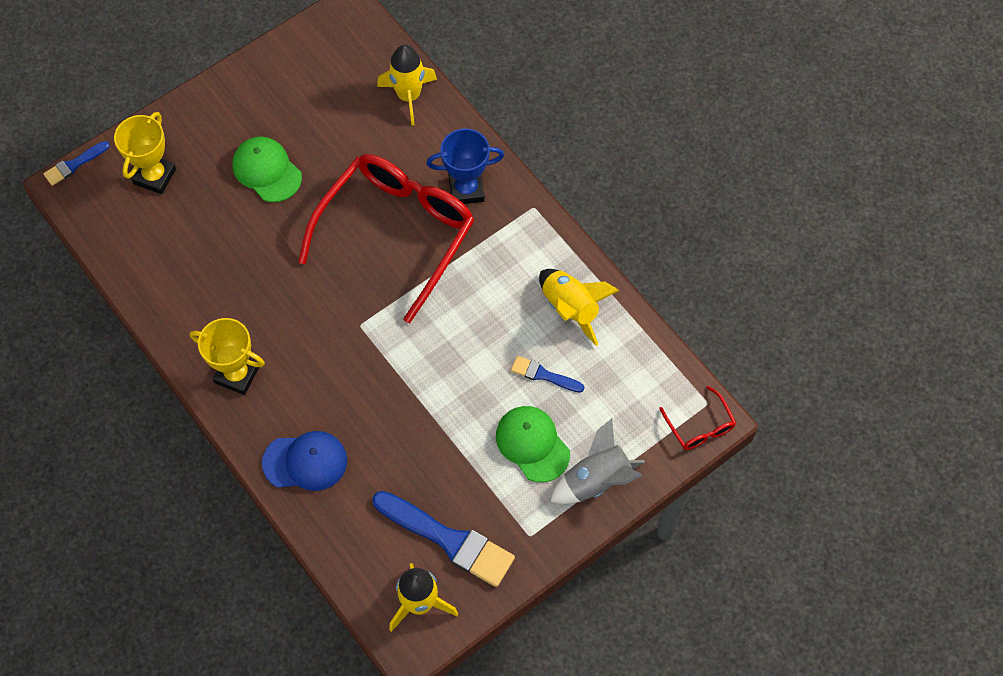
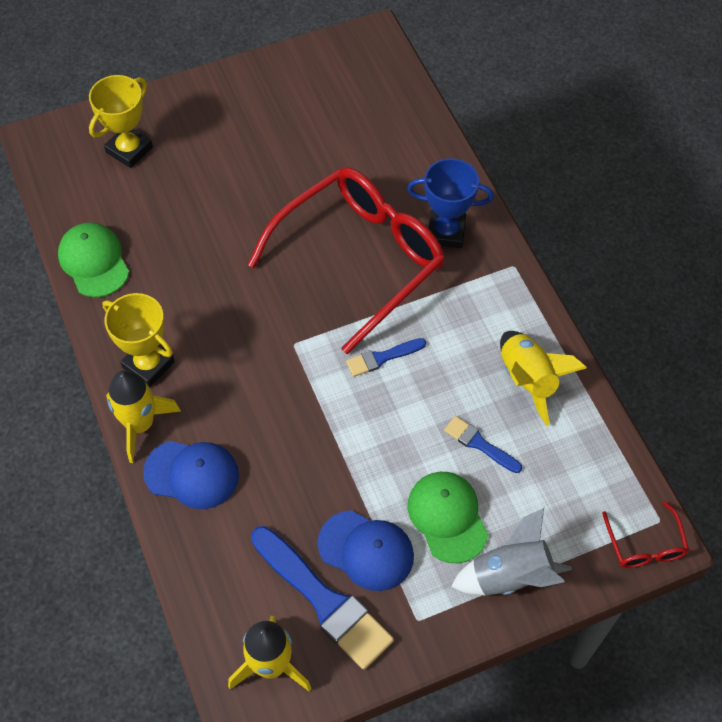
camera: 15 degrees right, 5 degrees down
(74, 164) = (54, 122): blue brush -> blue brush (382, 358)
(267, 170) = (243, 168): green cap -> green cap (94, 261)
(409, 96) = (411, 128): yellow rocket -> yellow rocket (140, 424)
(472, 489) = (366, 550): none -> blue cap

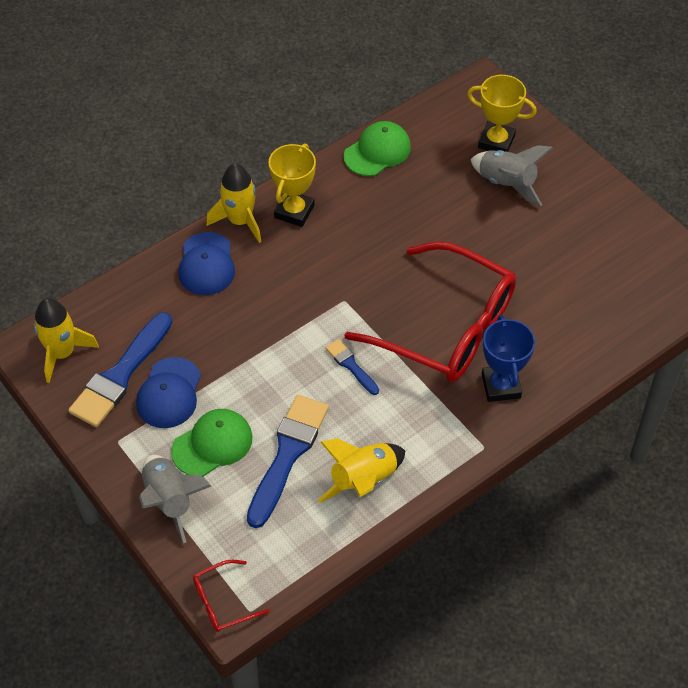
camera: 75 degrees right, 5 degrees down
(191, 157) = (506, 184): none -> grey rocket
(479, 444) = (287, 454): blue brush -> blue brush, size x1.97

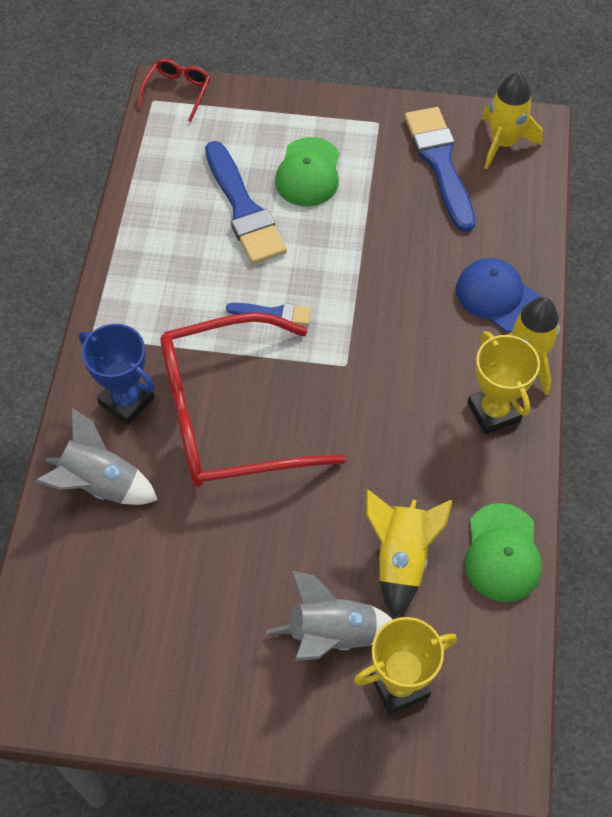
camera: 135 degrees right, 5 degrees up
(169, 393) = (387, 179): blue cap -> none
(170, 500) = (290, 117): grey rocket -> grey rocket (100, 484)
(363, 480) = (164, 236): yellow rocket -> yellow rocket (401, 558)

